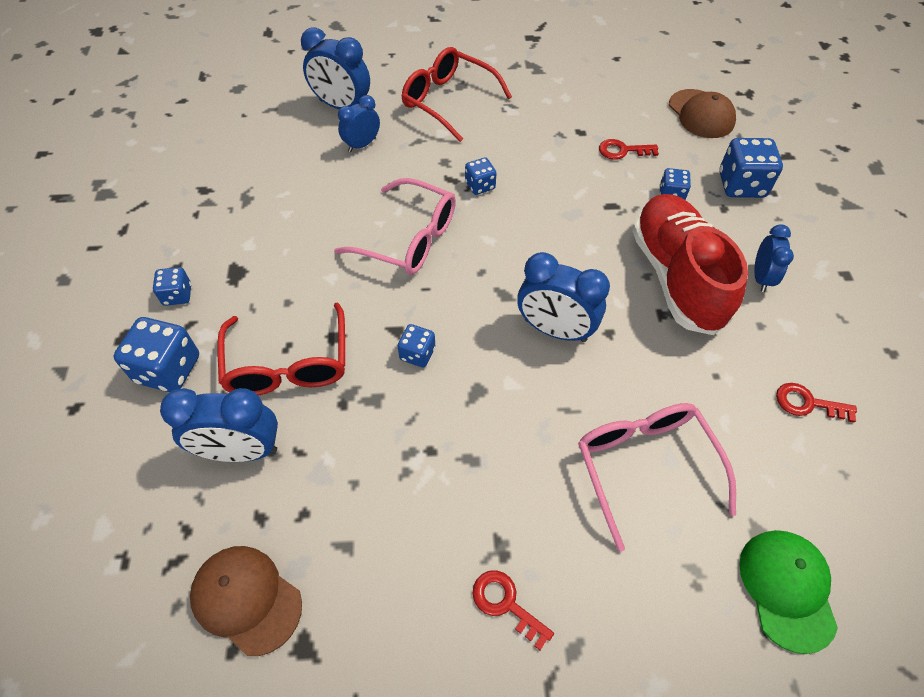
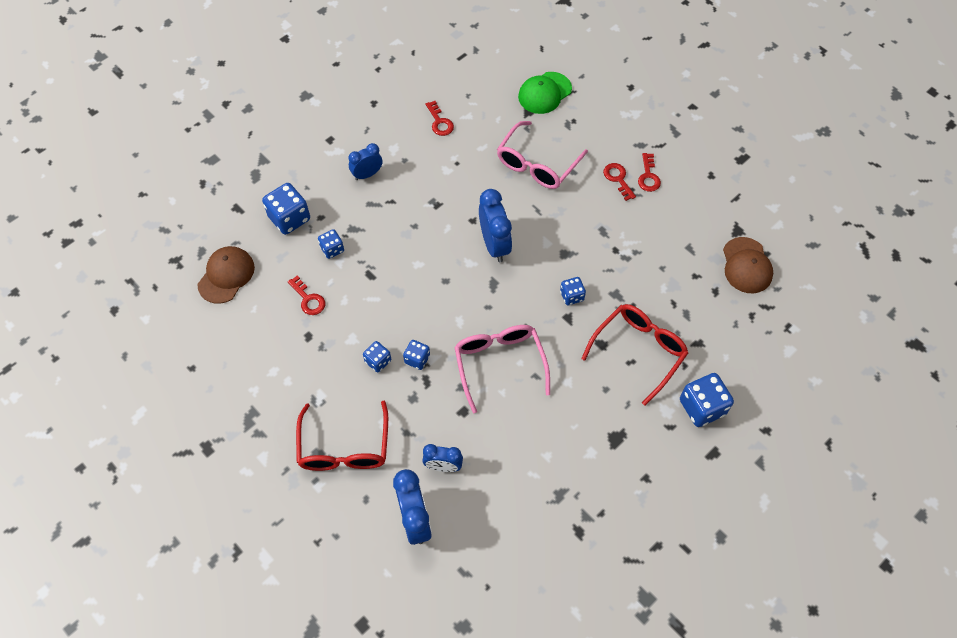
camera: 130 degrees left, 5 degrees up
(177, 295) = (661, 454): blue dice -> blue dice (378, 361)
(241, 451) = (700, 328): blue clock -> none
(536, 554) = (618, 179): none -> red key
(676, 276) = (402, 212): red shoe -> none

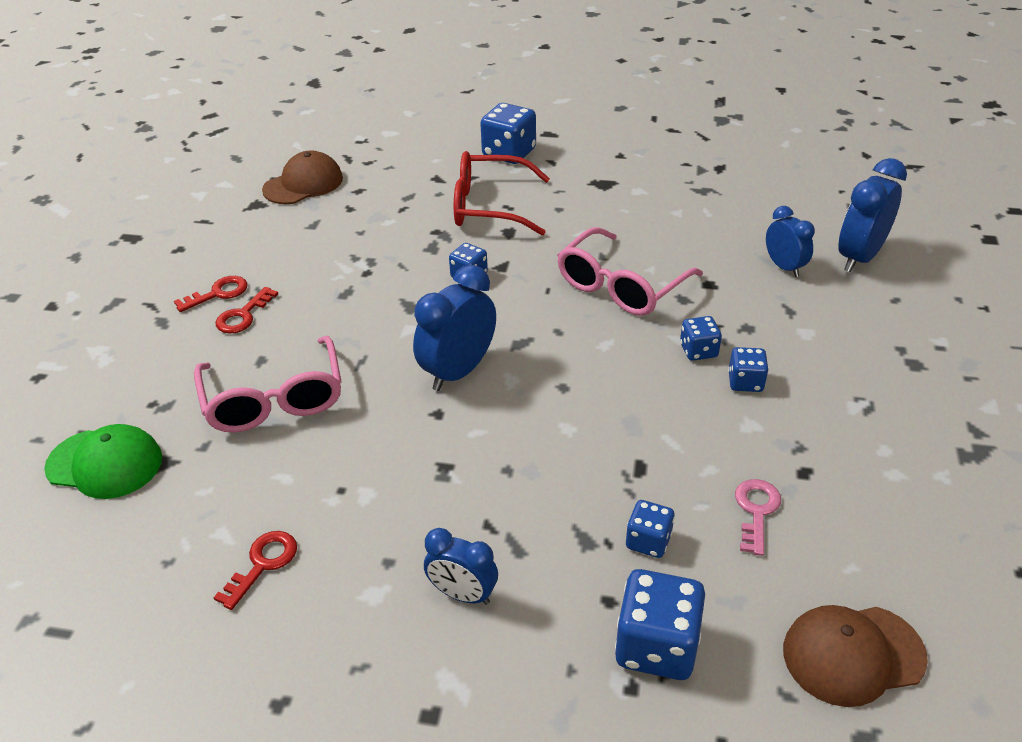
camera: 125 degrees left, 20 degrees down
(308, 299) = (756, 511): red key -> pink key
(344, 448) = (876, 346): red glasses -> none
(537, 164) = (274, 400): pink glasses -> pink glasses turned 75 degrees clockwise

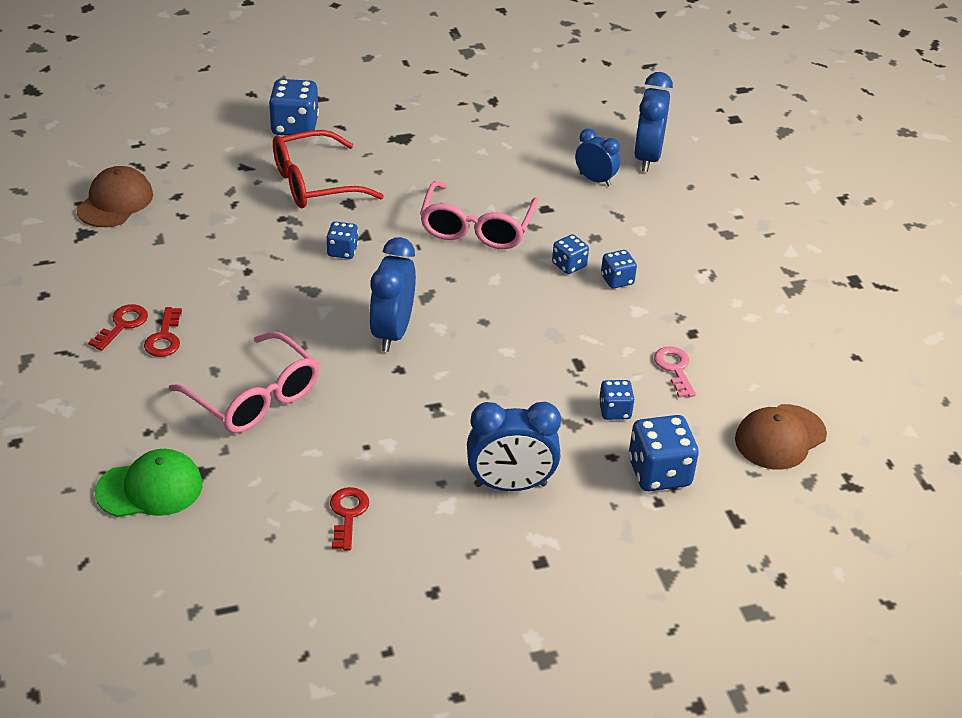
camera: 30 degrees left, 0 degrees up
(463, 594) = (510, 485): blue clock -> blue clock, size x1.60

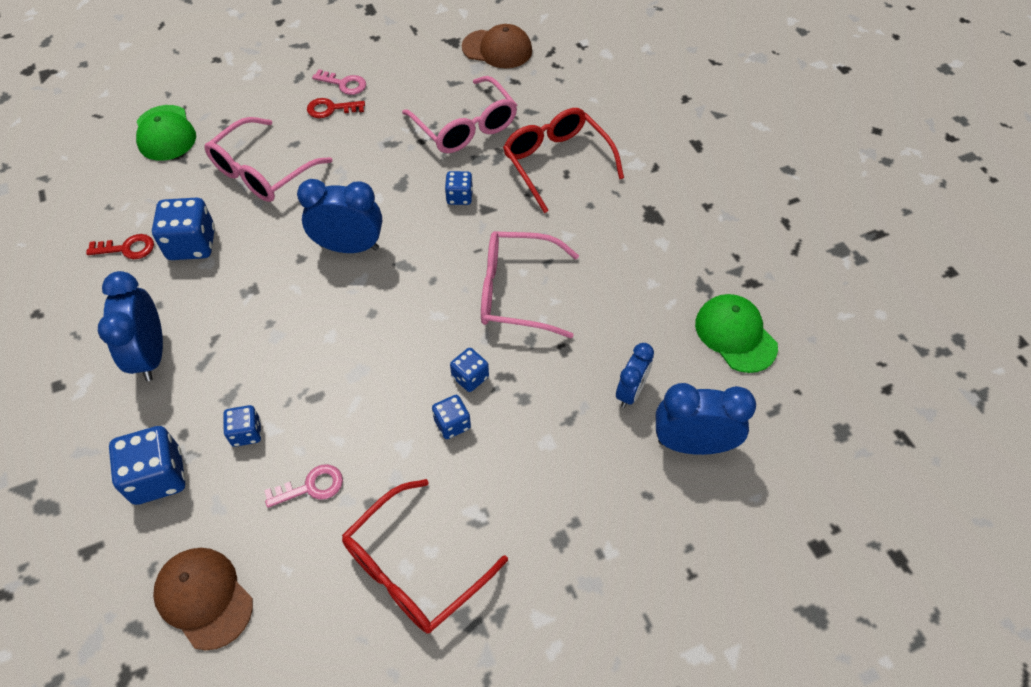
camera: 85 degrees right, 15 degrees up
(122, 325) = (344, 84): red key -> pink key
(238, 237) = (465, 127): none -> pink glasses
(295, 127) = (642, 135): blue dice -> blue dice (192, 244)
(545, 119) = (735, 335): none -> green cap
(752, 312) = (413, 568): none -> red glasses

